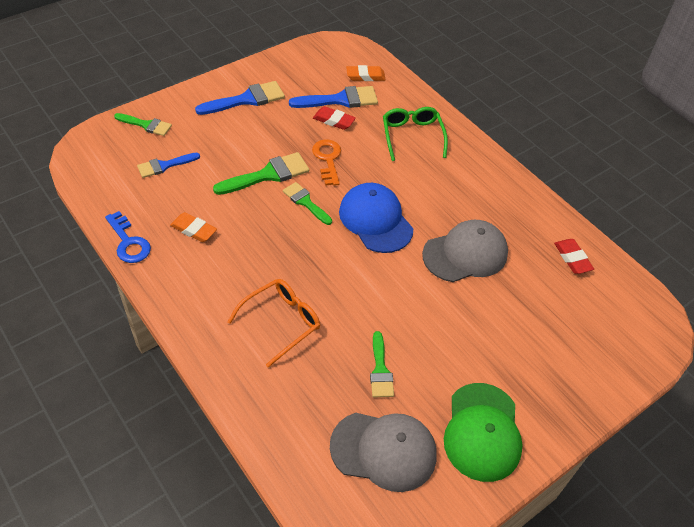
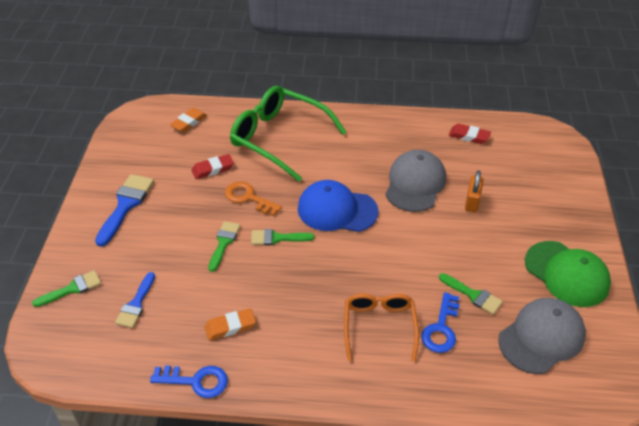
camera: 45 degrees left, 5 degrees down
(268, 174) = (223, 243): green brush -> green brush, size x0.64
(320, 367) = (441, 328): none -> blue key
(340, 100) = (196, 151): blue brush -> none
(412, 136) = (279, 138): green glasses -> green glasses, size x1.64
(491, 307) = (472, 202): none -> orange padlock

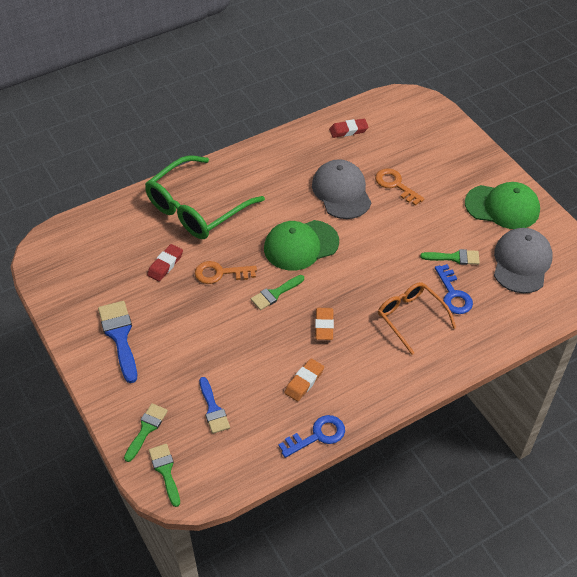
camera: 35 degrees left, 5 degrees up
(189, 122) = (101, 234): orange eraser -> orange eraser (324, 326)
(223, 243) = (236, 321): green brush -> green brush (165, 471)
(279, 138) = (197, 208): green glasses -> green glasses turned 45 degrees counterclockwise
(337, 210) = (301, 245): blue cap -> green cap
(472, 202) = (395, 185): orange padlock -> orange key

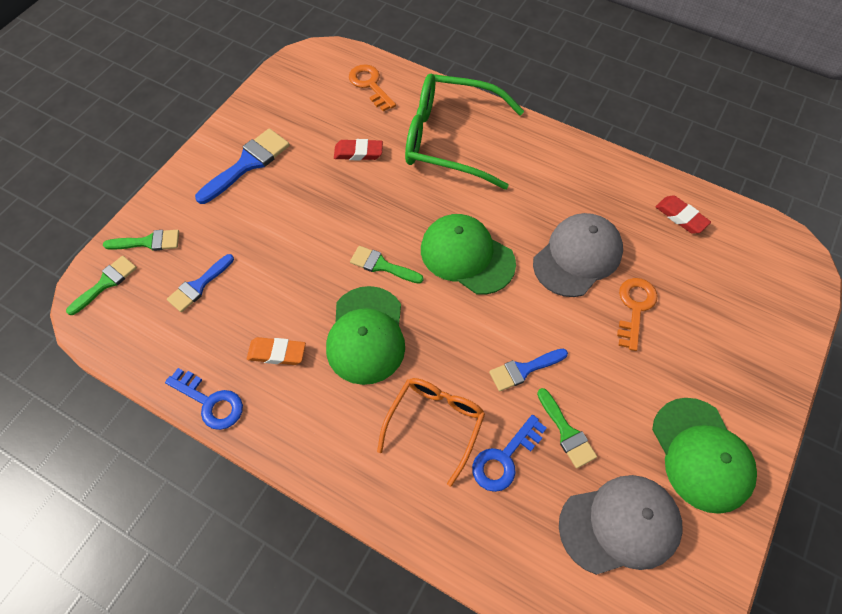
camera: 60 degrees right, 10 degrees up
(220, 273) = (377, 203): orange key -> orange key (370, 85)
(324, 326) = (366, 335): orange eraser -> green cap
(402, 257) = (523, 370): none -> blue brush

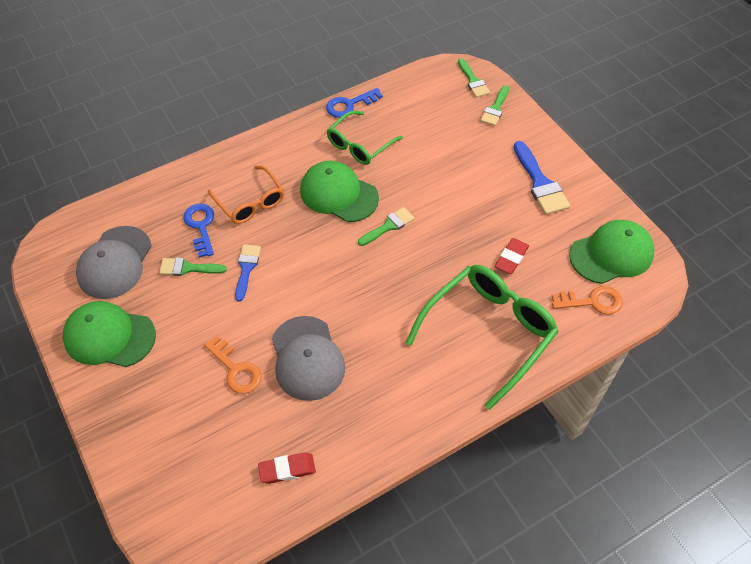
camera: 120 degrees right, 5 degrees down
(198, 286) = (440, 123): blue brush -> none
(277, 353) = (360, 145): orange eraser -> green glasses
(467, 256) = (360, 282): green cap -> green cap (611, 254)

